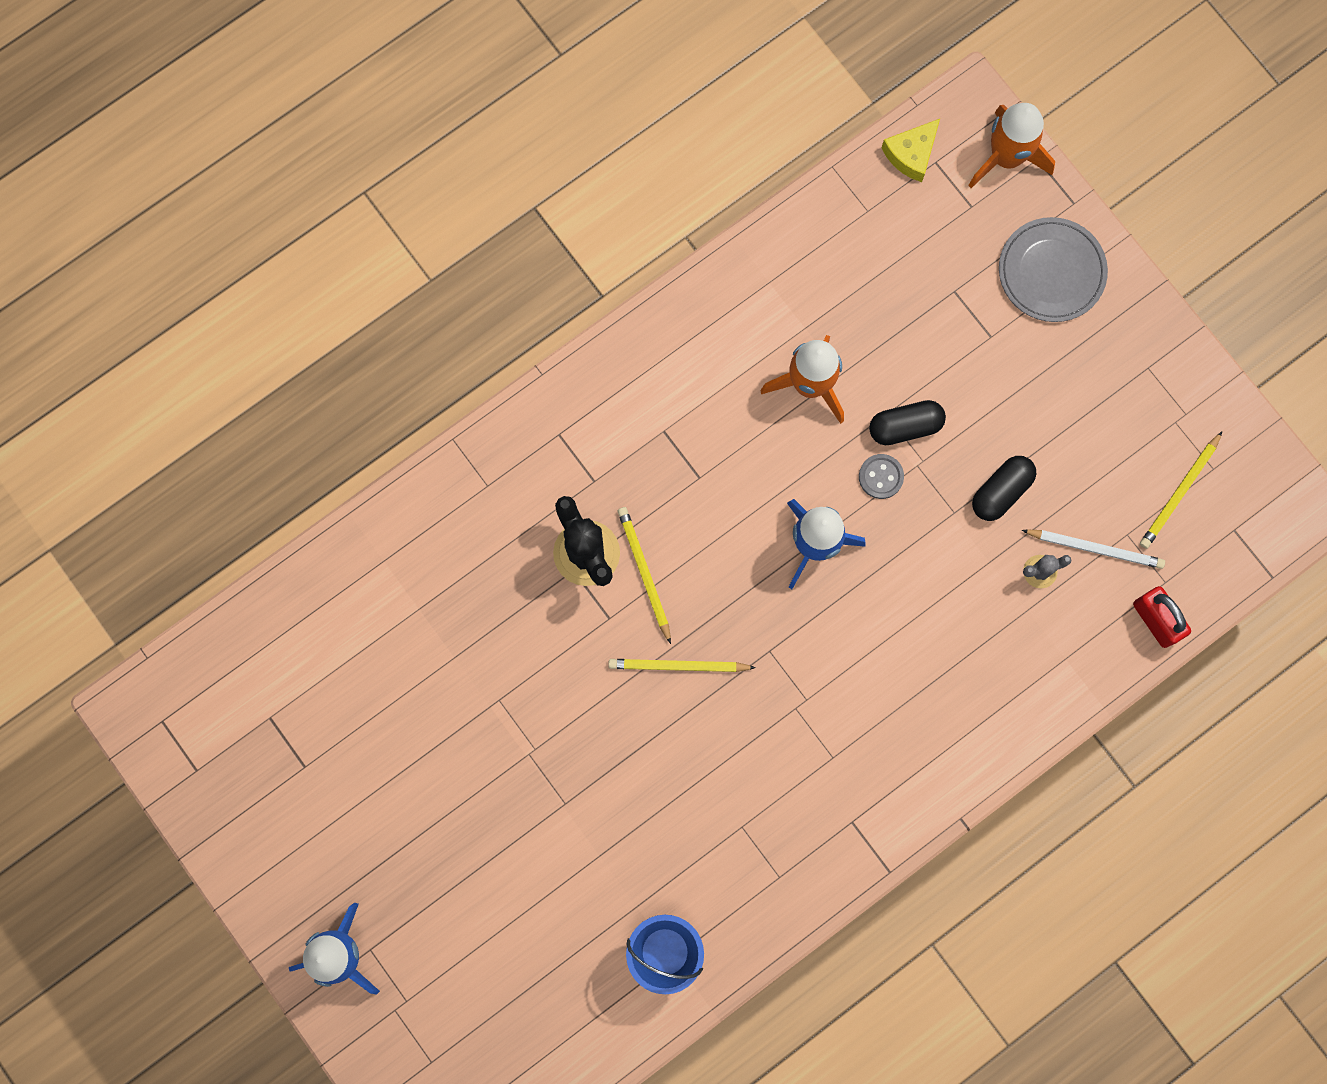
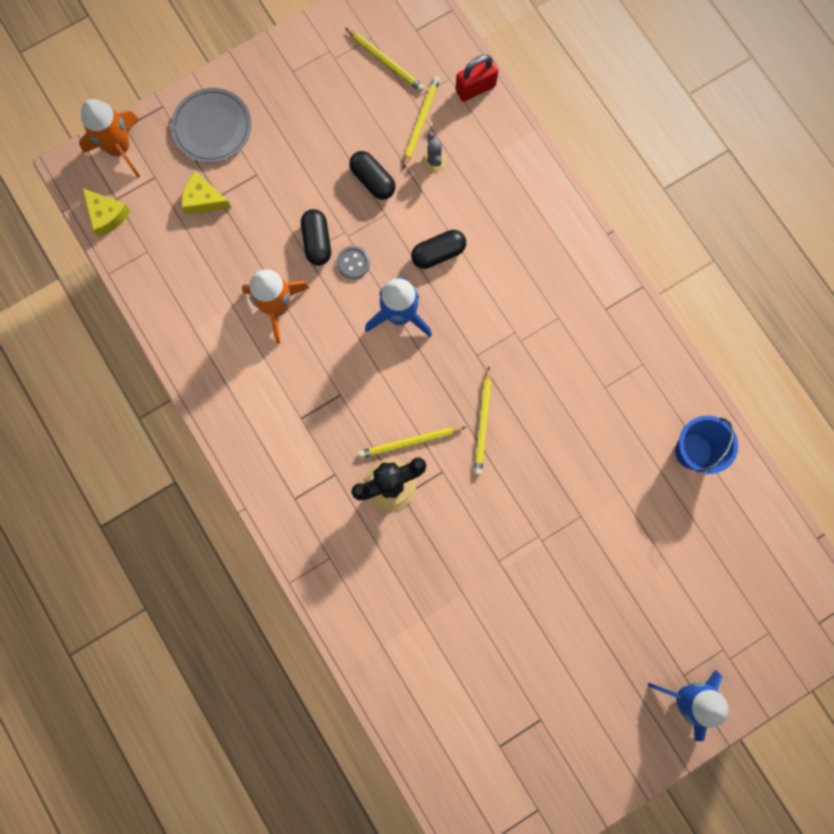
camera: 85 degrees left, 0 degrees up
(906, 588) = (438, 253): none -> black capsule
(947, 273) = (203, 199): none -> yellow cheese
(1095, 548) = (420, 122): white pencil -> yellow pencil

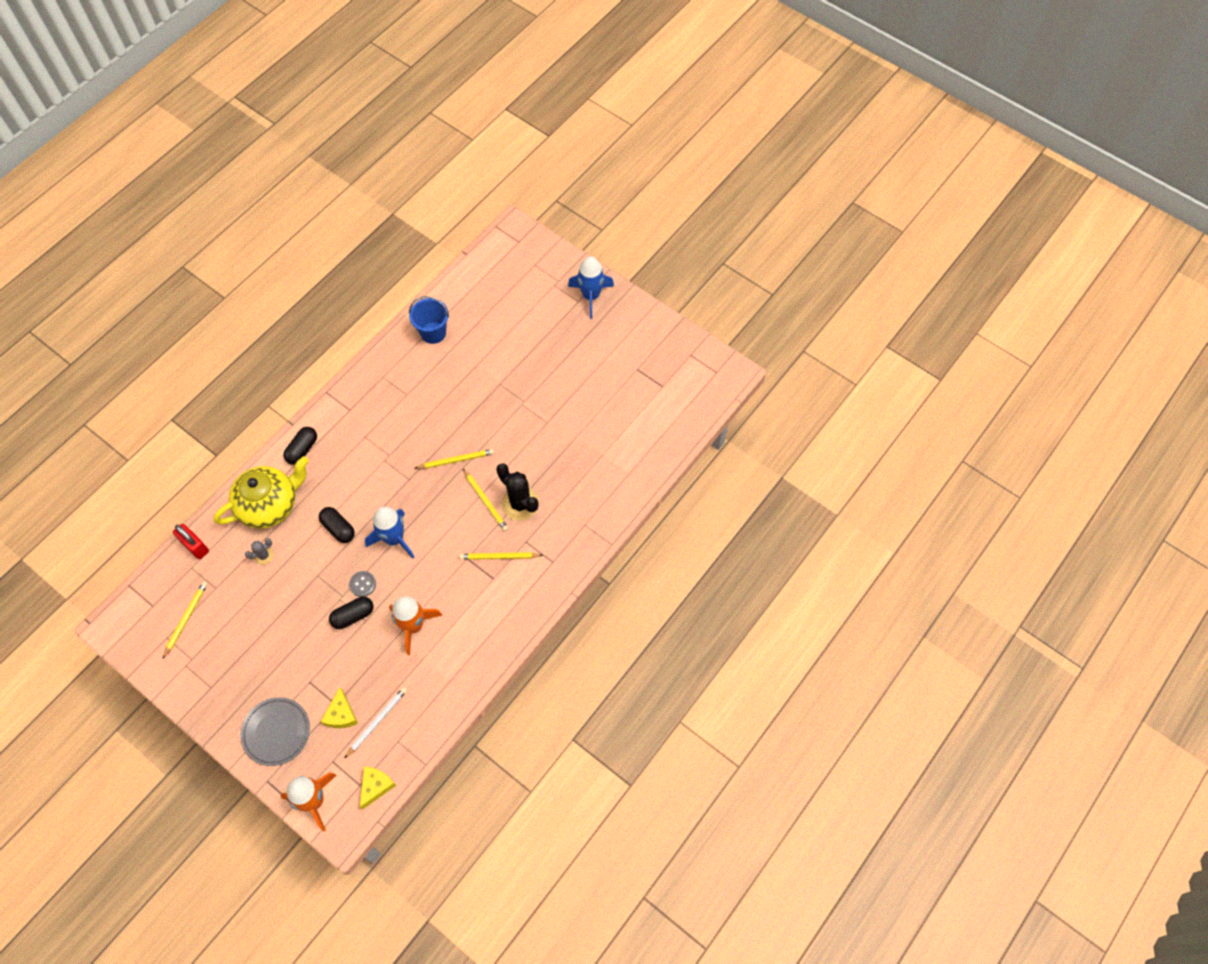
camera: 110 degrees left, 15 degrees down
(179, 235) = (377, 721): none -> white pencil
(373, 180) = (291, 593): black capsule -> black capsule (302, 449)
(420, 122) = (233, 576): yellow pencil -> yellow pencil (499, 557)
(500, 182) = (270, 505): none -> yellow teapot

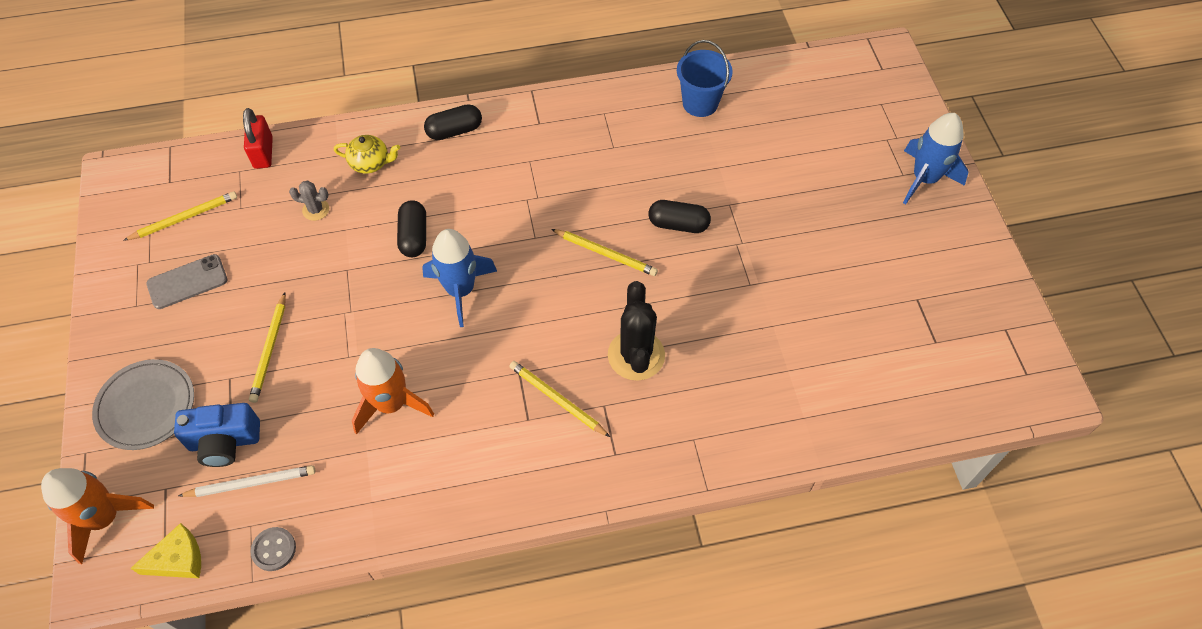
camera: 40 degrees right, 5 degrees down
(228, 652) = (187, 282): none -> grey phone
(270, 505) = (370, 163): yellow teapot -> yellow teapot, size x0.48
(341, 714) = (225, 442): yellow cheese -> blue camera
(353, 616) = (340, 341): black capsule -> black capsule (678, 224)
(363, 584) = (382, 315): grey button -> grey button (274, 549)
(486, 501) = (598, 323): yellow pencil -> yellow pencil (270, 349)

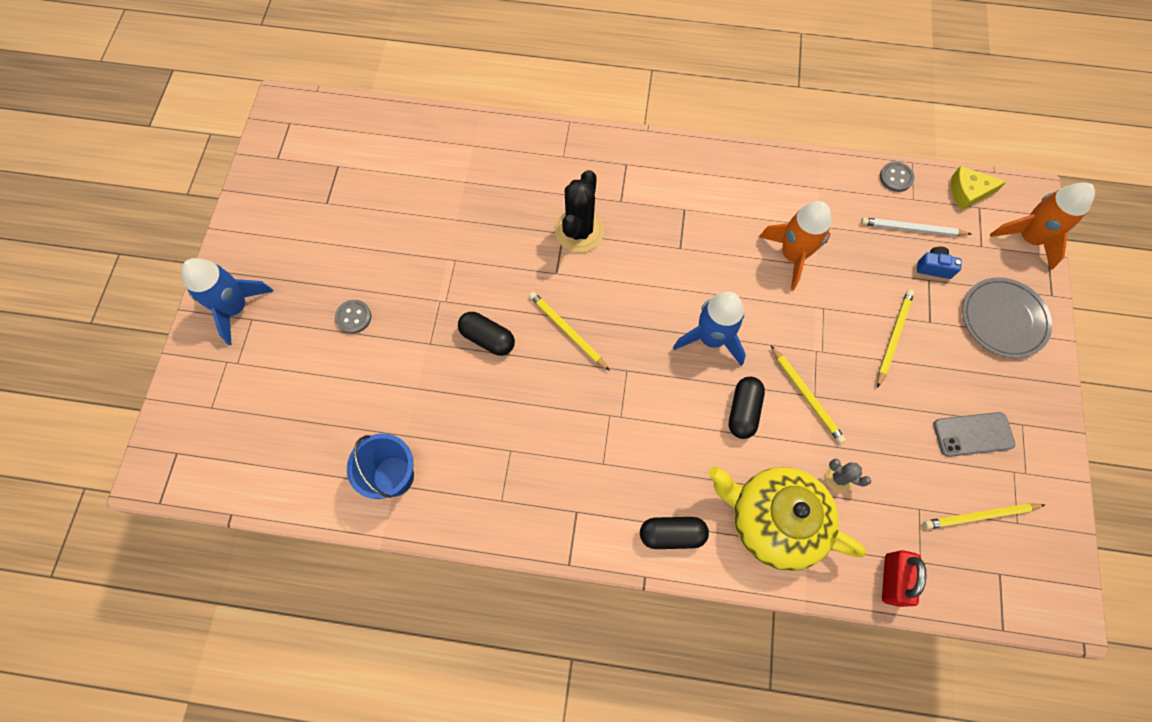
camera: 160 degrees left, 10 degrees up
(225, 442) = (933, 267): blue camera -> blue camera, size x0.58
(370, 163) = (773, 521): yellow teapot -> yellow teapot, size x2.09
(557, 400) = (656, 216): yellow pencil -> yellow pencil (806, 396)
(813, 204) = (353, 317): none -> grey button

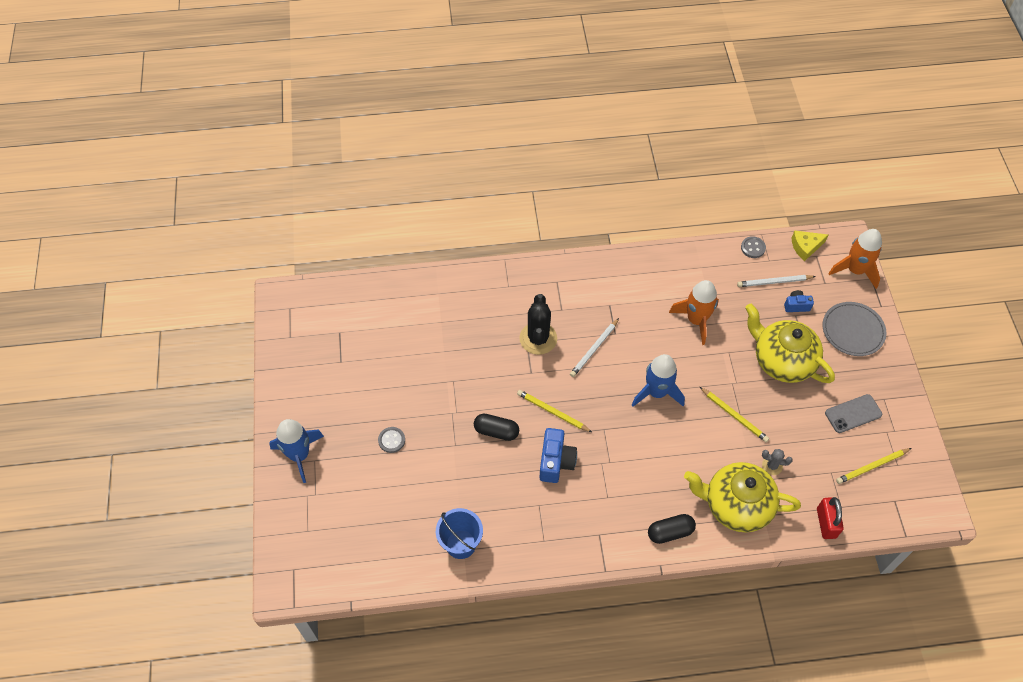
camera: 15 degrees left, 10 degrees down
(550, 398) = (556, 462): none -> blue camera
(647, 262) = (594, 349): none -> white pencil
(743, 411) = (694, 437): black capsule -> none
(893, 337) = (782, 361): yellow pencil -> yellow teapot

